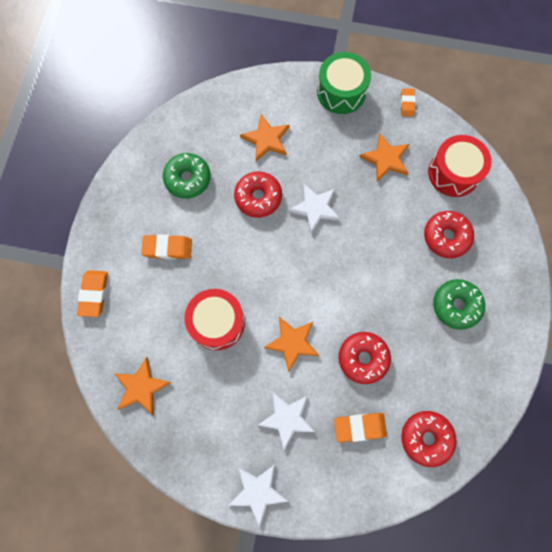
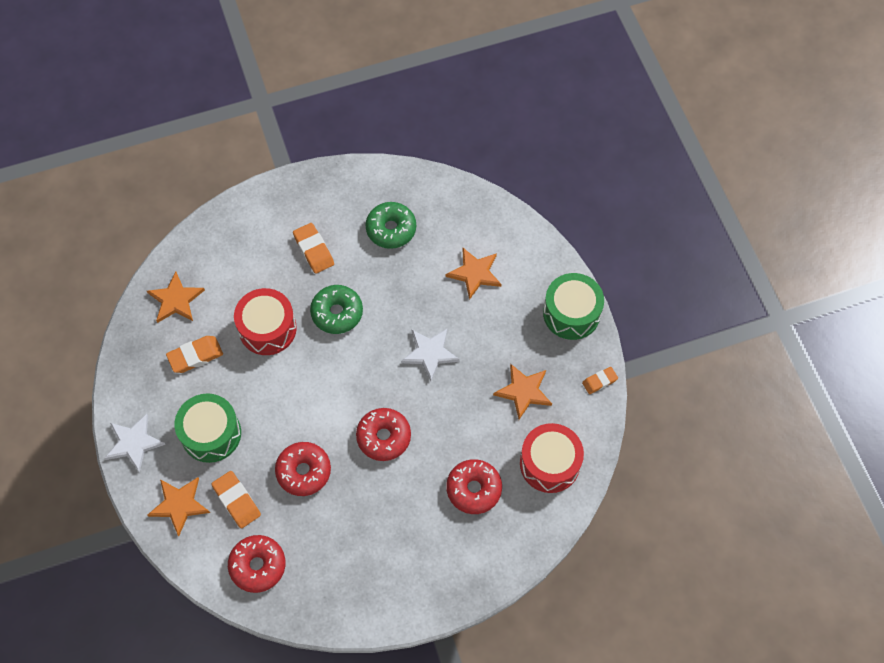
camera: 60 degrees right, 10 degrees down
(94, 294) = (237, 216): orange eraser -> orange eraser (195, 356)
(258, 197) = (410, 298): red donut -> red donut (384, 437)
(287, 419) = (211, 434): white star -> green drum
(292, 343) = (284, 402): orange star -> orange star (179, 505)
(456, 305) = (406, 532): green donut -> green donut (337, 313)

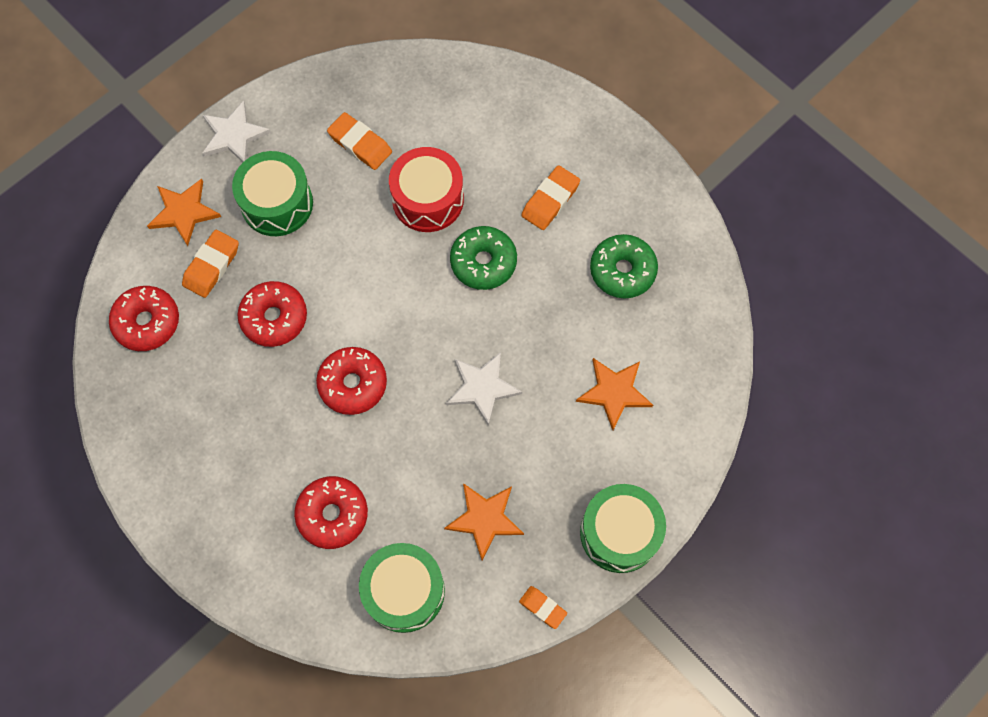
camera: 65 degrees right, 5 degrees up
(176, 300) = (417, 92): orange star -> none
(549, 463) = (404, 591): red drum -> green drum

